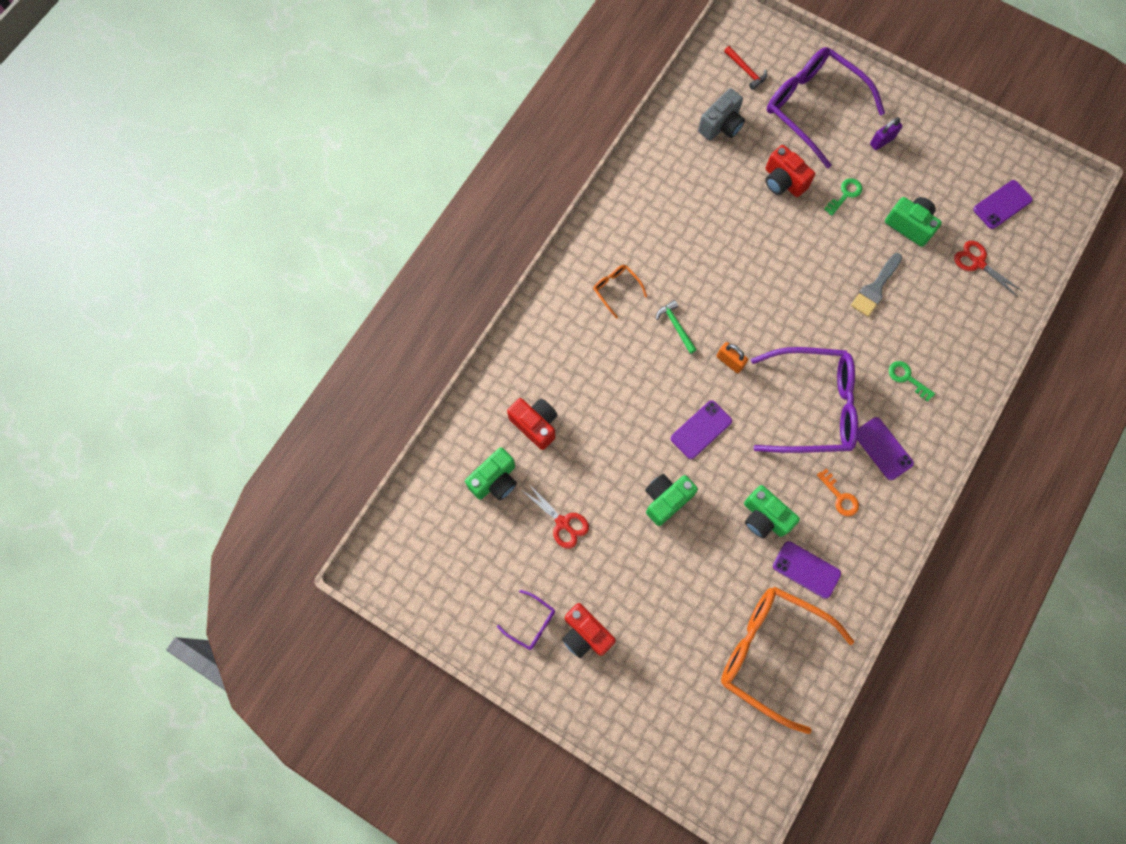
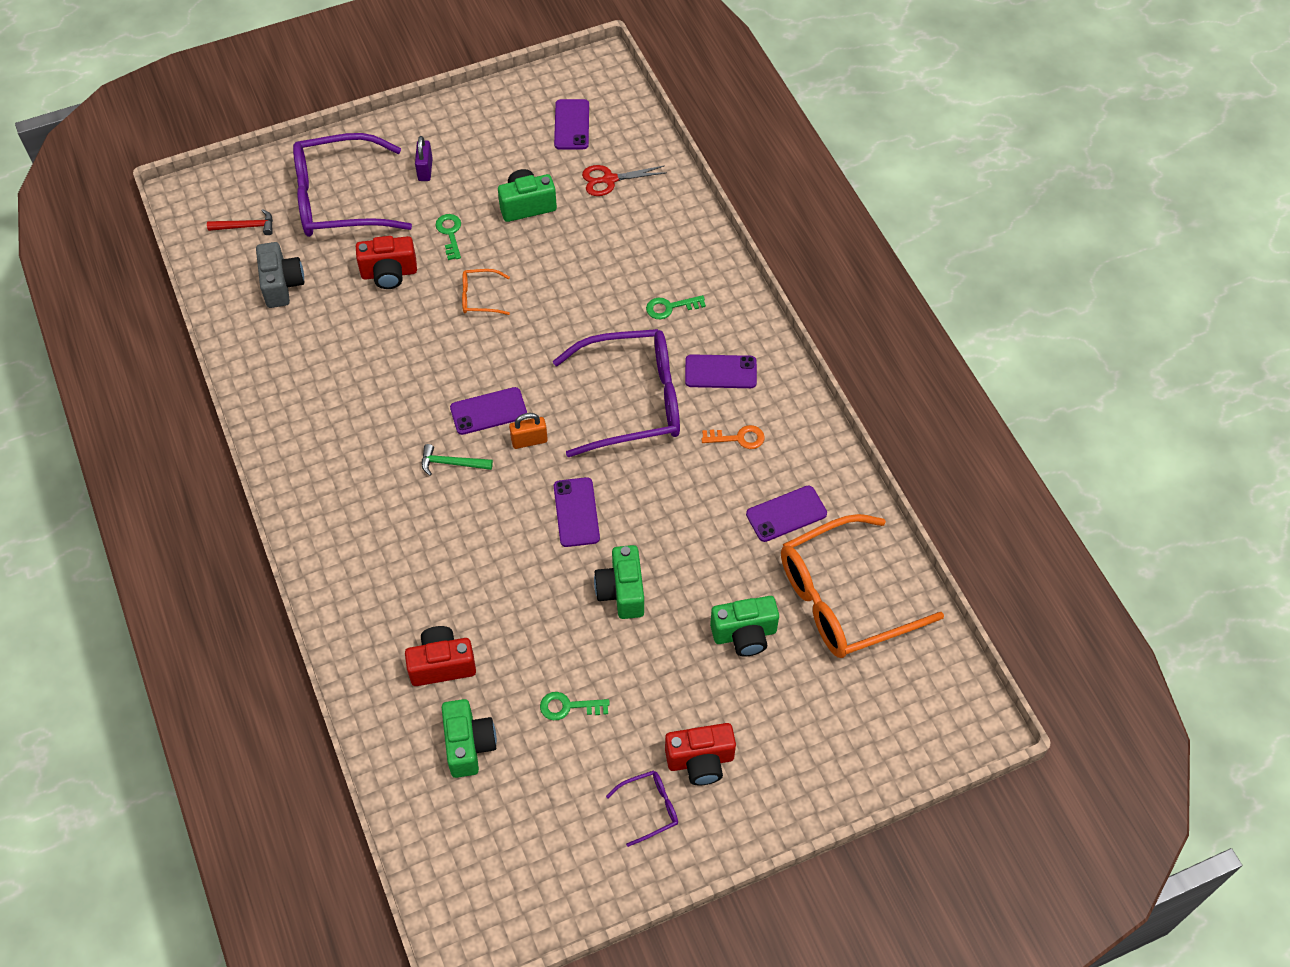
camera: 55 degrees left, 15 degrees down
(562, 523) = (568, 706): red scissors -> green key
(616, 289) = (365, 491): orange glasses -> orange glasses (479, 297)
(731, 320) = (488, 411): none -> purple phone
(764, 517) = (708, 516): green camera -> green camera (744, 634)
(813, 406) = (633, 401): purple glasses -> purple glasses turned 45 degrees clockwise
(875, 287) = (562, 272): grey brush -> none

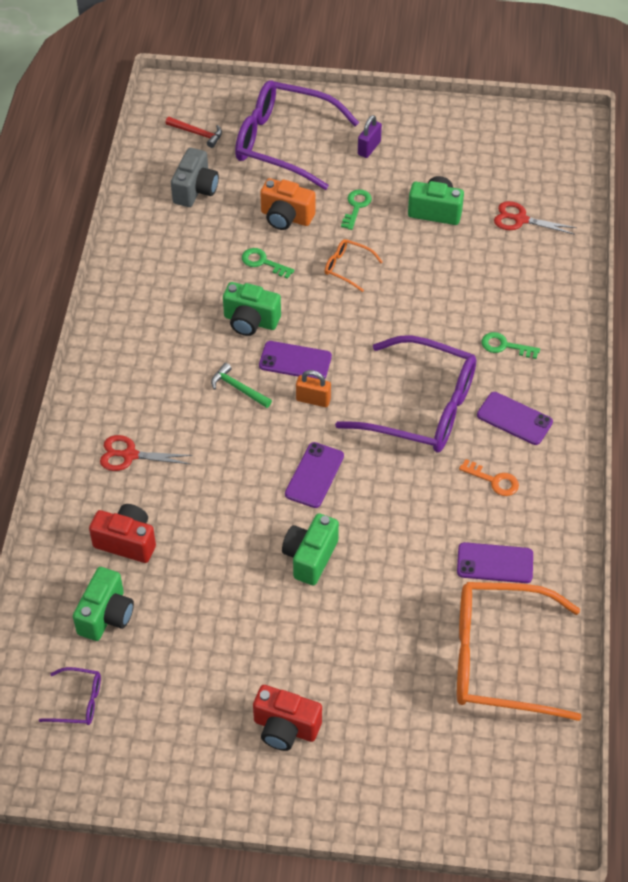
camera: 30 degrees right, 5 degrees down
(389, 273) = (286, 217): red camera -> orange camera
(389, 579) = (130, 455): none -> red scissors
(568, 706) = (205, 627): green key -> green key (263, 262)
(571, 125) = (517, 162): purple phone -> none
(650, 808) = (218, 743): purple glasses -> purple glasses (79, 701)
(744, 634) = (392, 644): green camera -> green camera (250, 321)

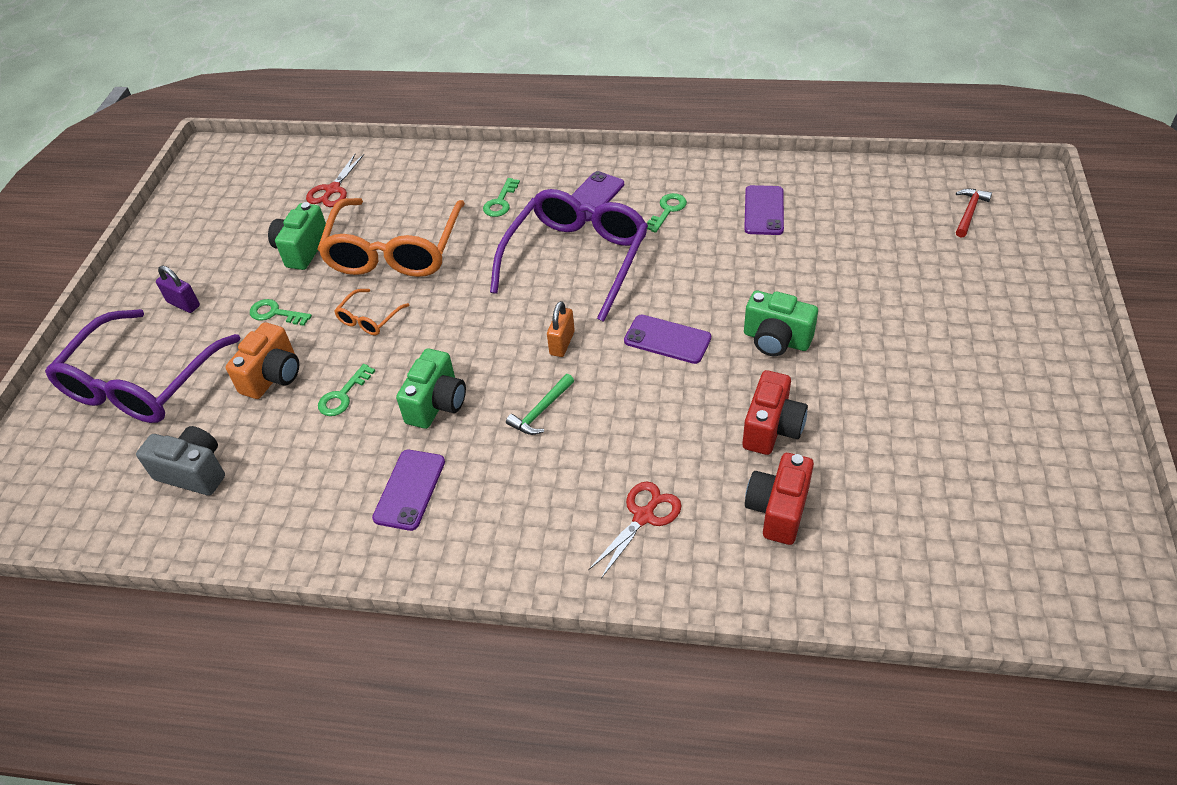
camera: 85 degrees left, 5 degrees down
(79, 701) = (1017, 542): purple glasses -> none
(106, 615) = (889, 523): green camera -> none
(130, 455) = (644, 516): red scissors -> red scissors turned 150 degrees counterclockwise
(197, 133) = (85, 476): red hammer -> red hammer (969, 212)
(285, 728) = (989, 353): red camera -> red camera (772, 428)
(295, 361) = (504, 360): purple phone -> purple phone (409, 489)
(494, 480) = (667, 210): orange key -> green key
(498, 658) = (868, 209): orange glasses -> orange glasses (394, 251)

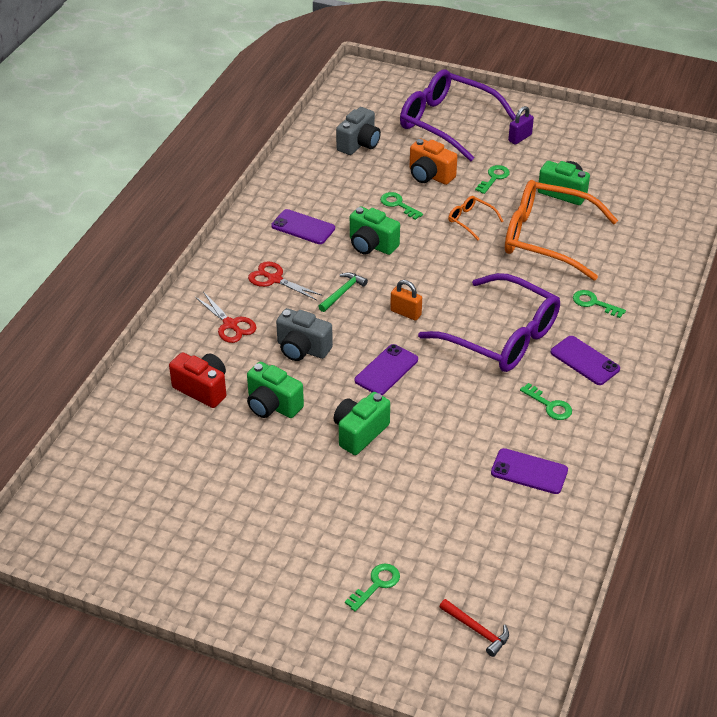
camera: 100 degrees right, 5 degrees down
(333, 190) = (639, 211): red scissors -> red scissors (274, 279)
(541, 411) = (343, 292): green hammer -> green hammer turned 75 degrees clockwise
(662, 425) = (302, 349): none -> grey camera
(772, 428) = (272, 405): red camera -> green camera
(966, 283) = (376, 584): none -> green key

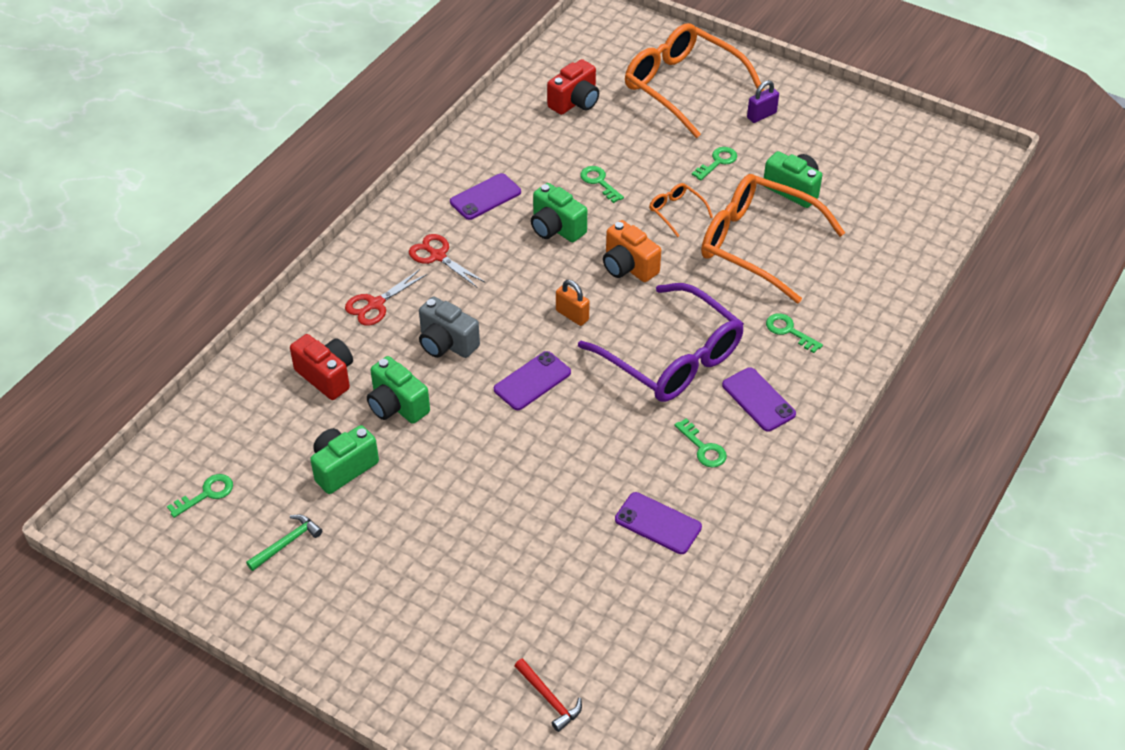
camera: 10 degrees right, 5 degrees up
(230, 325) = (375, 304): red scissors -> red scissors turned 75 degrees clockwise
(303, 227) = (485, 197): purple phone -> purple phone turned 75 degrees counterclockwise
(343, 292) = (509, 281): green hammer -> green hammer (287, 543)
(359, 144) = (575, 102): grey camera -> red camera
(360, 433) = (483, 451): green camera -> green camera (343, 468)
(376, 584) = (455, 629): green key -> green key (206, 494)
(430, 175) = (645, 150): orange camera -> orange camera (628, 267)
(446, 123) = (682, 86): purple glasses -> orange glasses

